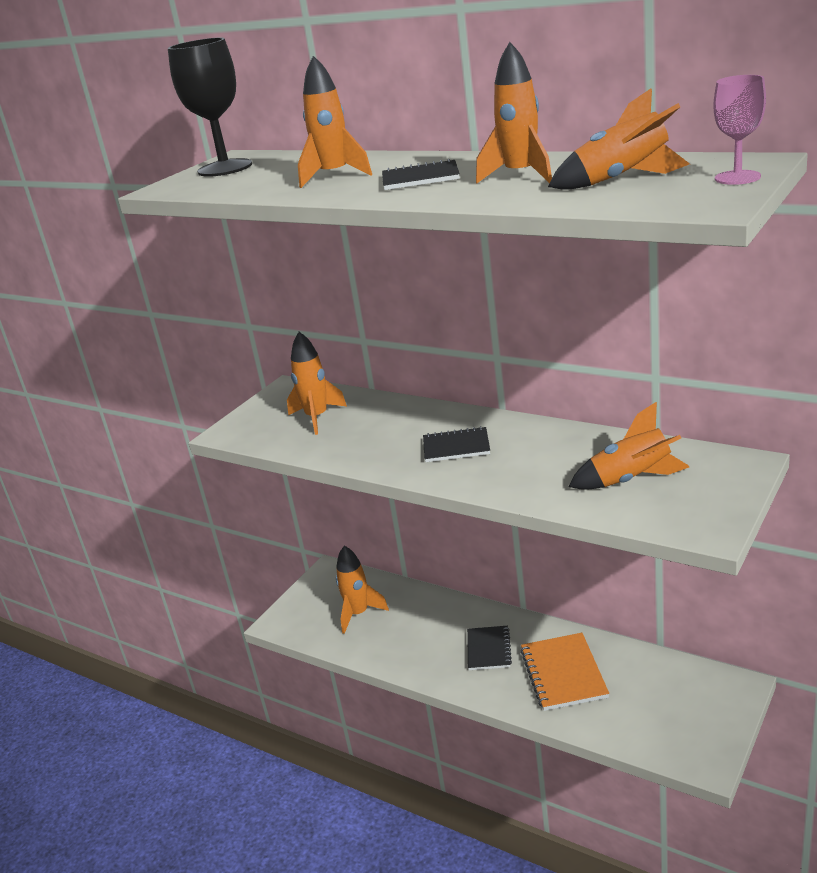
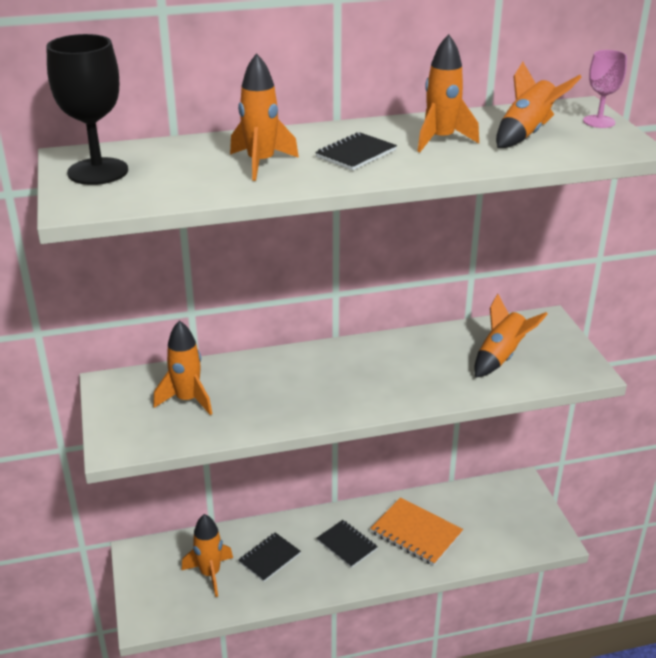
camera: 50 degrees left, 5 degrees up
(456, 447) = (348, 379): black notebook -> black notebook (269, 558)

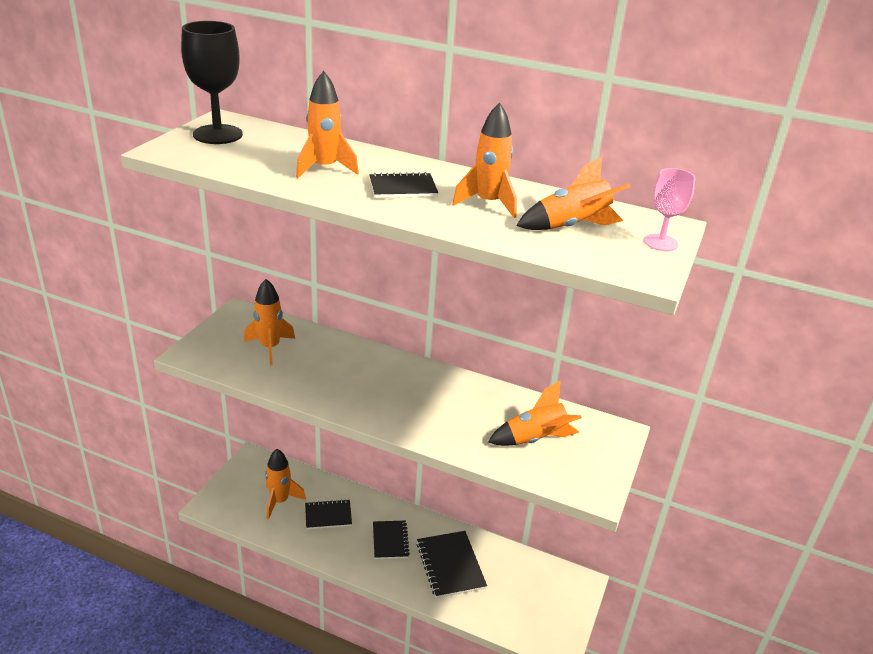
camera: 35 degrees right, 0 degrees up
(416, 533) = (450, 565): orange notebook -> black notebook

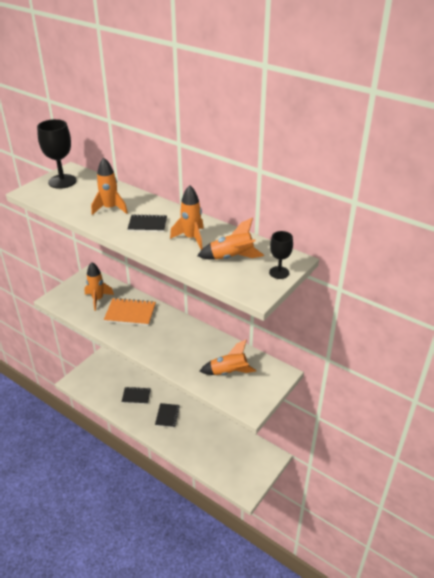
camera: 15 degrees right, 5 degrees up
(280, 501) = (111, 384): orange rocket -> none
(334, 364) = (130, 313): none -> orange notebook
(450, 565) = (198, 435): black notebook -> none
(660, 242) = (279, 272): pink goblet -> black goblet

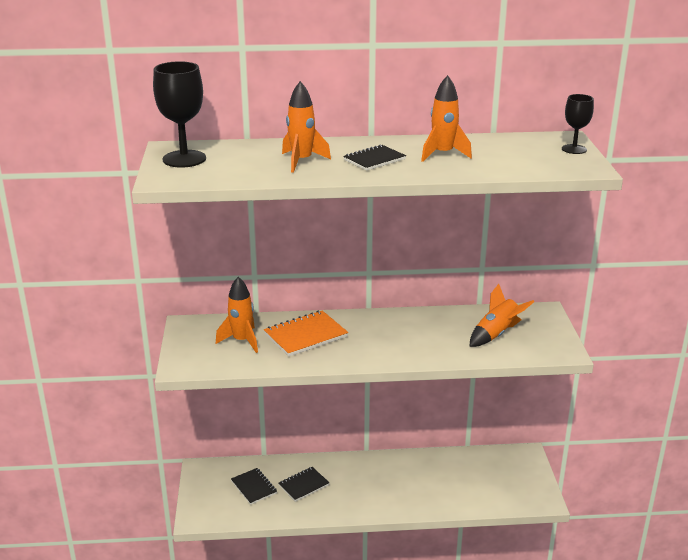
camera: 40 degrees left, 10 degrees down
(167, 416) = (368, 483): black notebook -> black notebook (254, 487)
(232, 257) = (512, 154): orange rocket -> none

